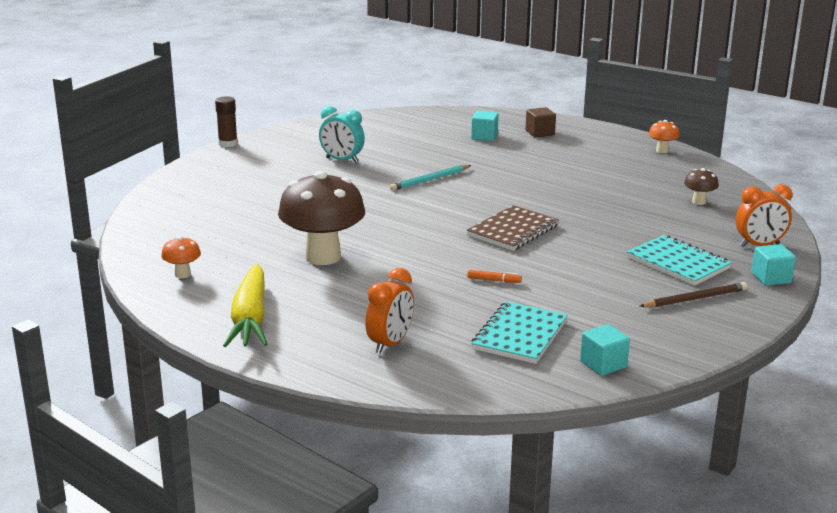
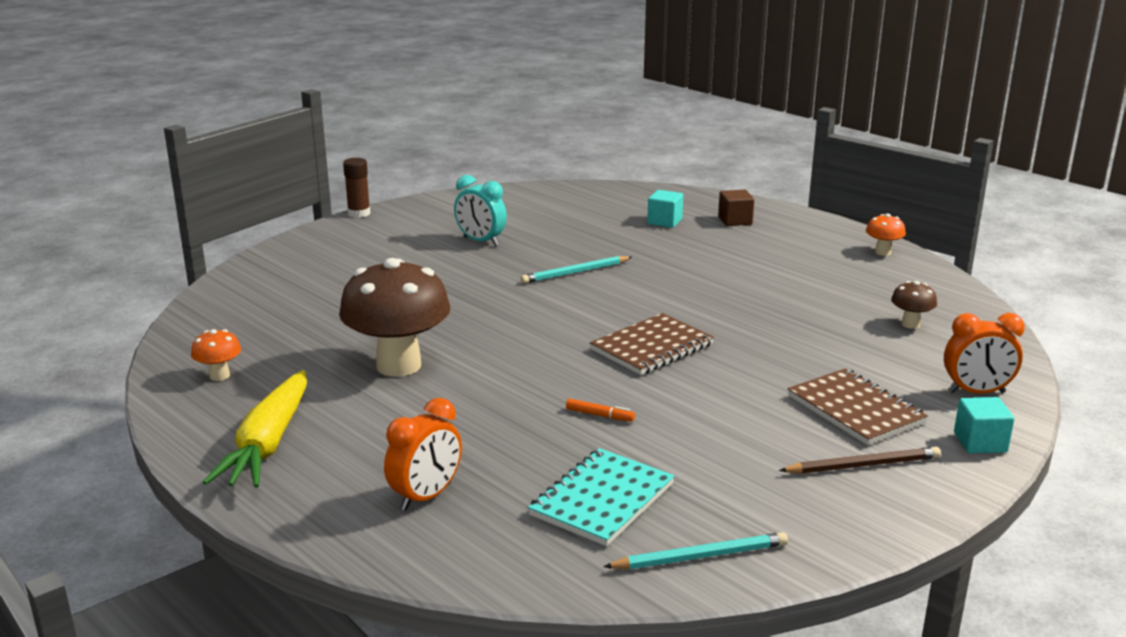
camera: 10 degrees right, 0 degrees up
(603, 364) = (700, 556): turquoise cube -> turquoise pencil
(678, 263) = (855, 409): turquoise notebook -> brown notebook

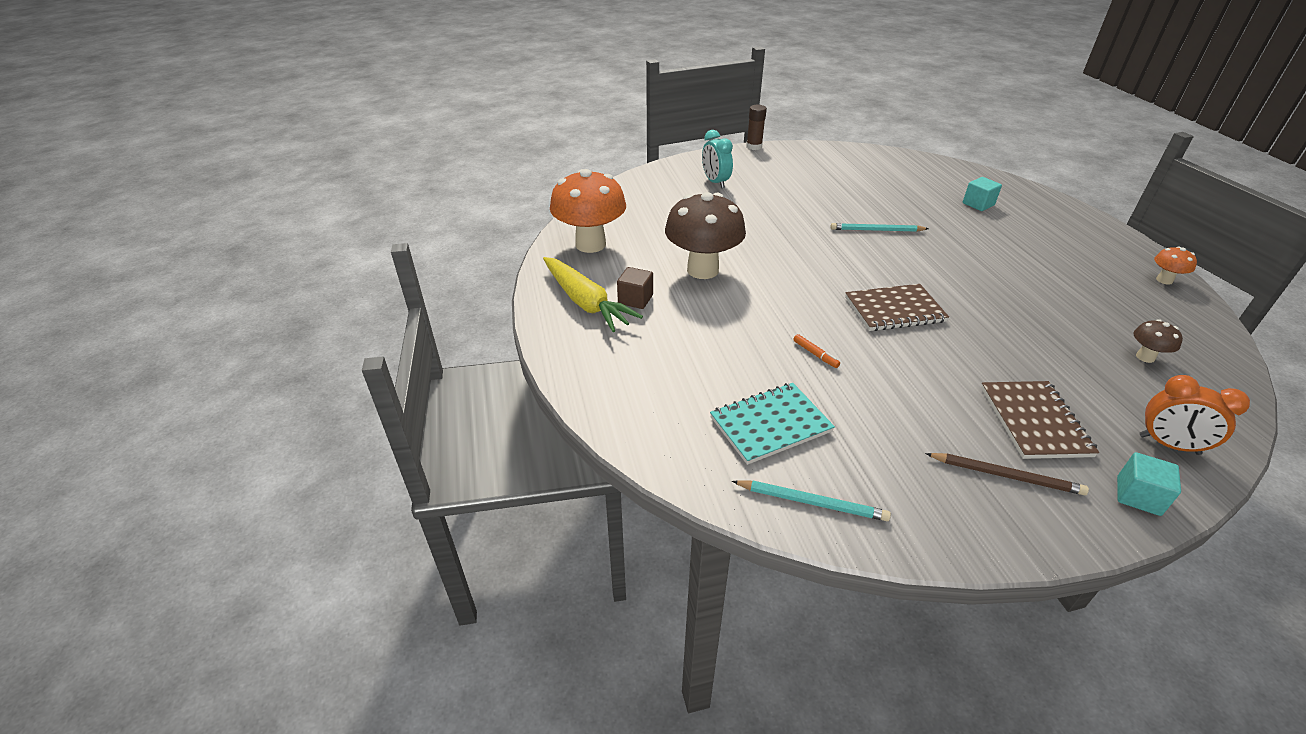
camera: 30 degrees right, 15 degrees up
(219, 376) = (590, 244): orange mushroom -> orange mushroom, size x2.28
(268, 443) = (586, 302): yellow carrot -> yellow carrot turned 75 degrees counterclockwise
(426, 496) = (653, 376): orange clock -> none
(481, 241) = (823, 187): turquoise clock -> turquoise clock (715, 182)
(735, 221) = (1040, 217): brown cube -> brown cube (635, 299)

